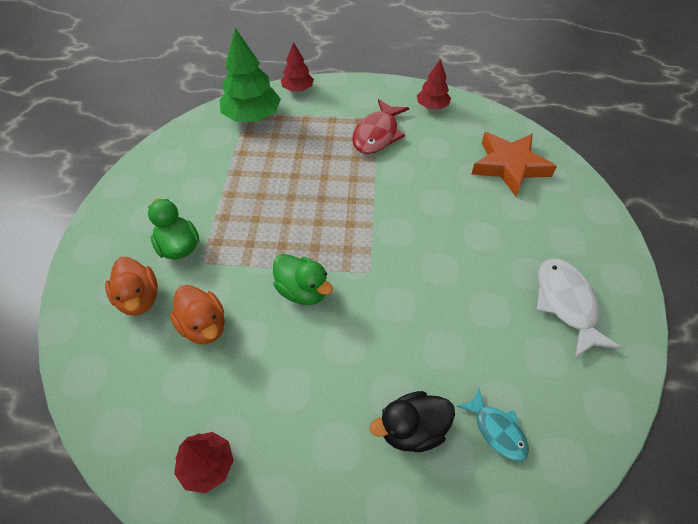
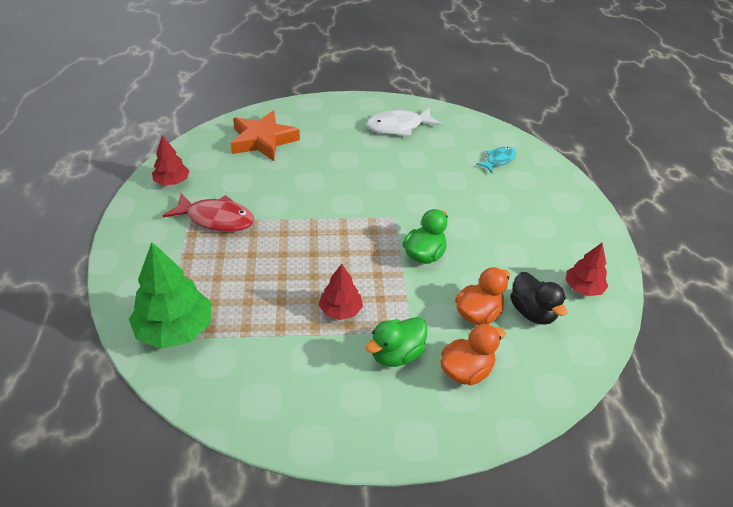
camera: 100 degrees left, 10 degrees down
(298, 89) = (121, 292): red tree -> red tree (340, 310)
(412, 429) = (513, 193): black duck -> black duck (532, 312)

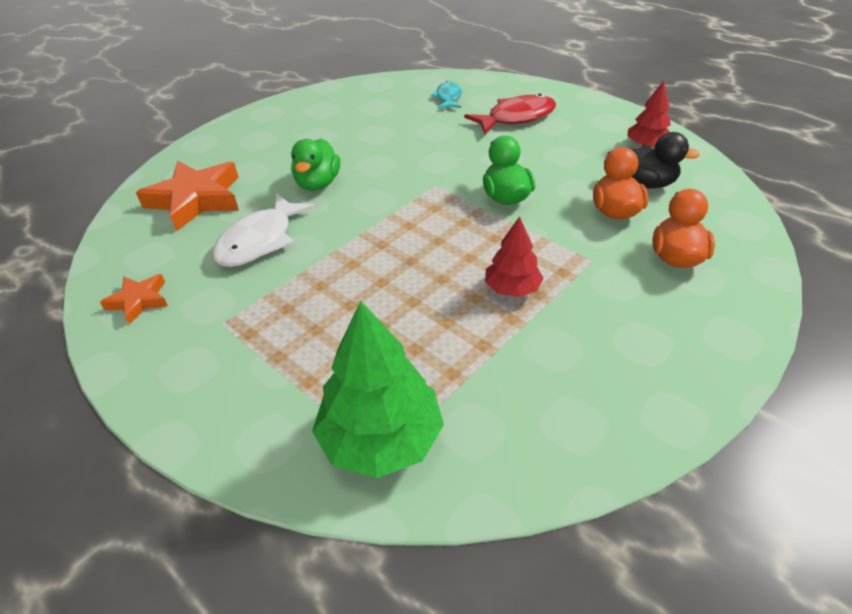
camera: 40 degrees left, 0 degrees up
(172, 182) = (139, 301): red tree -> orange star
(216, 219) = (256, 300): red fish -> red fish (516, 118)
(396, 354) = (612, 286): green duck -> green duck (318, 184)
(398, 127) = (324, 117): white fish -> white fish (260, 240)

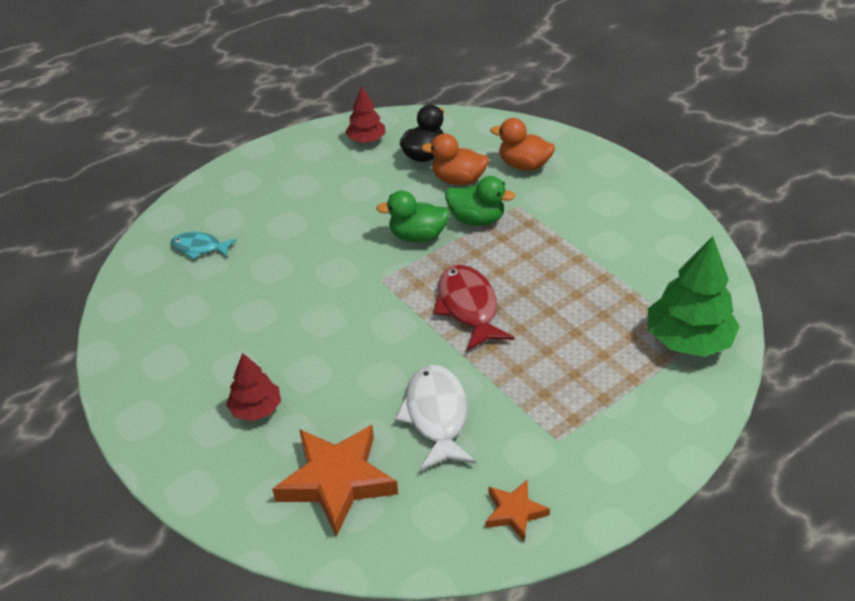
camera: 80 degrees left, 0 degrees up
(260, 240) = (436, 416): white fish -> white fish turned 135 degrees counterclockwise
(318, 184) = (344, 368): green duck -> green duck (476, 219)
(512, 288) = (543, 253): red tree -> red tree (256, 409)
(516, 118) = (274, 205): red fish -> red fish (468, 307)

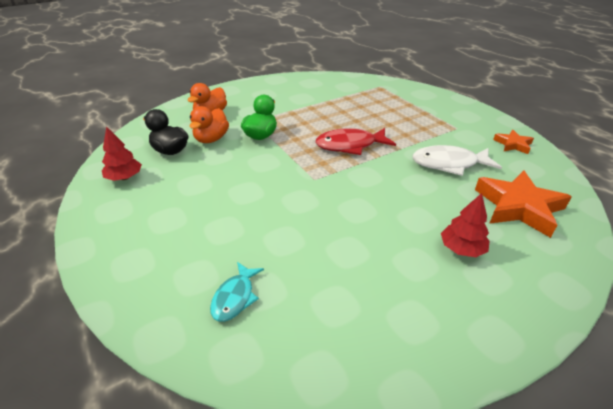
camera: 85 degrees left, 5 degrees down
(417, 236) = (269, 160): green duck -> none
(688, 340) = (380, 89): green tree -> none

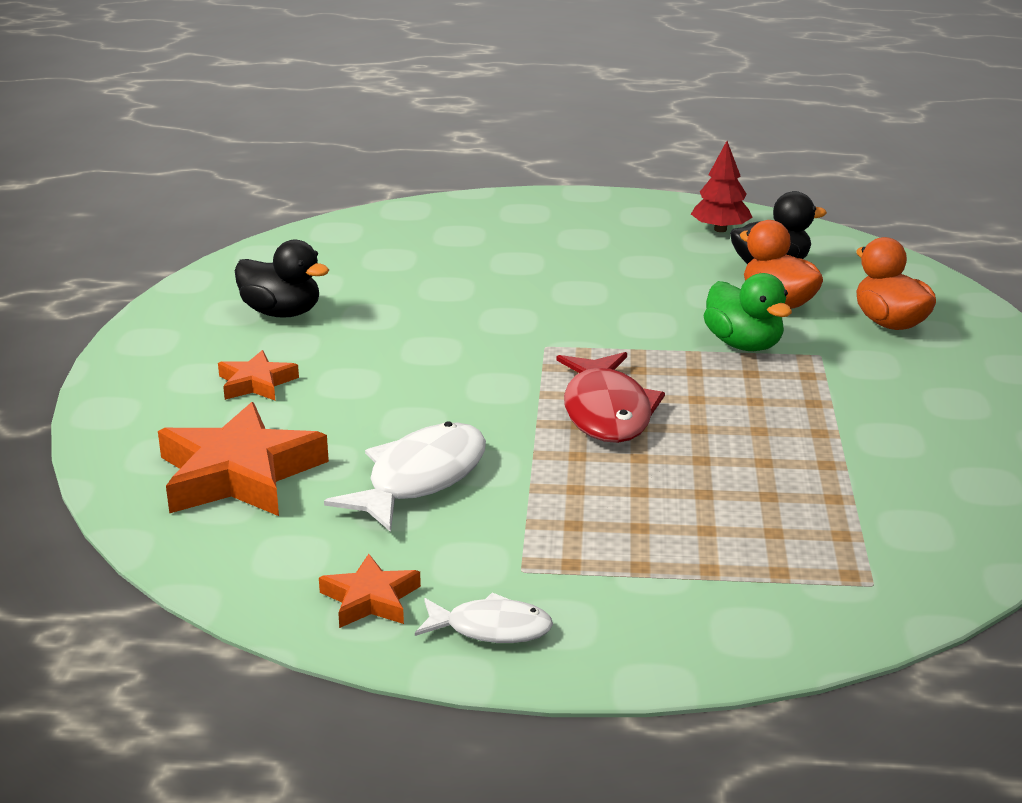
camera: 125 degrees right, 10 degrees down
(235, 297) = (401, 244): turquoise fish -> none
(350, 145) = (606, 411): red fish -> red fish turned 150 degrees clockwise
(387, 293) = (282, 313): none -> black duck
(461, 249) = (256, 383): red tree -> orange star
(486, 123) = (491, 628): none -> white fish

